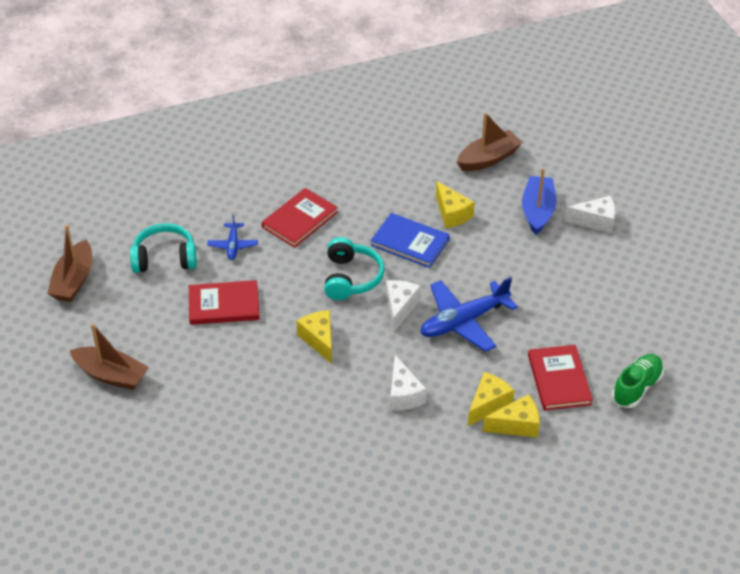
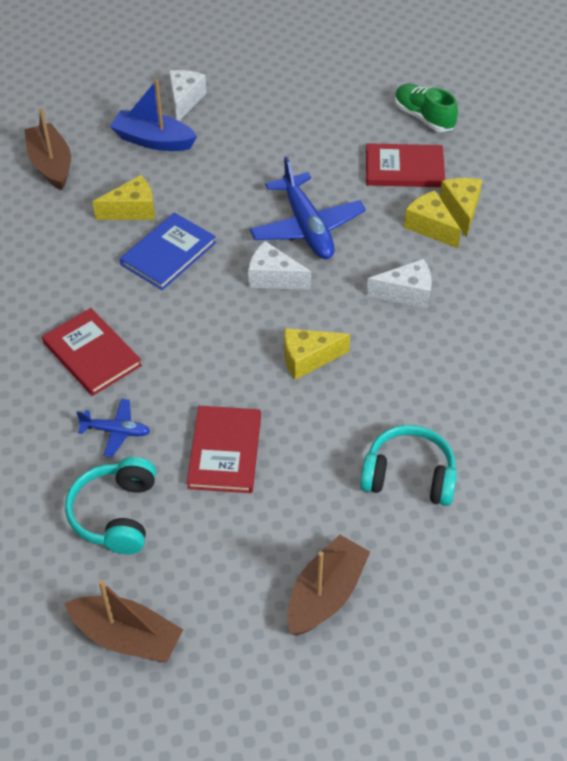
camera: 80 degrees left, 5 degrees up
(351, 278) = (212, 316): turquoise headphones -> turquoise headphones (409, 476)

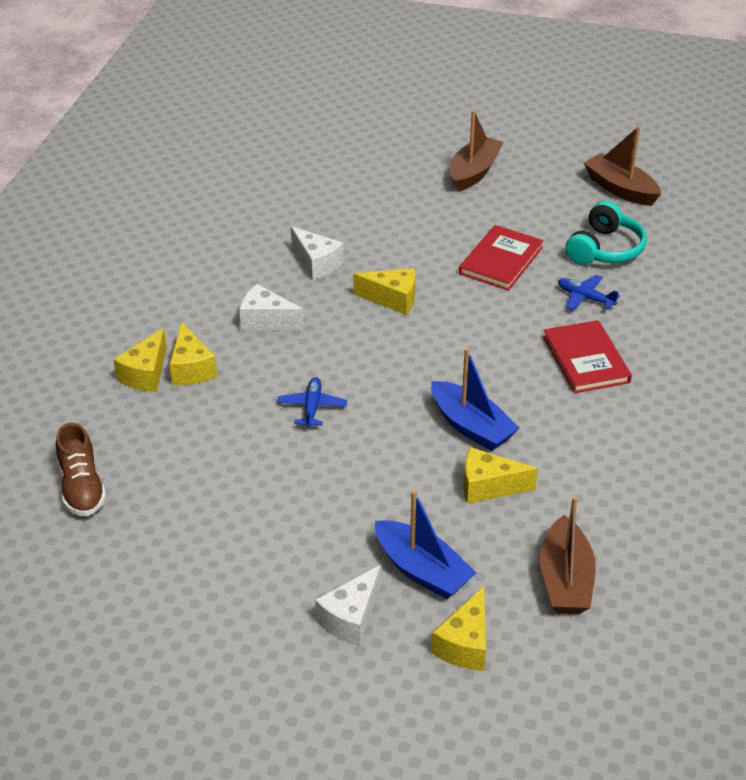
camera: 155 degrees left, 10 degrees down
(104, 109) = (465, 644): none -> yellow cheese
(168, 254) = (471, 426): blue book -> blue boat
(273, 278) = (379, 371): white cheese -> white cheese (316, 263)
(307, 227) = (312, 407): blue plane -> blue plane, size x0.52
(325, 594) = (474, 172): brown boat -> brown boat turned 150 degrees clockwise
(404, 168) = (160, 435): red book -> none
(409, 476) = (370, 209): turquoise headphones -> none
(423, 117) = (82, 488): green shoe -> brown shoe

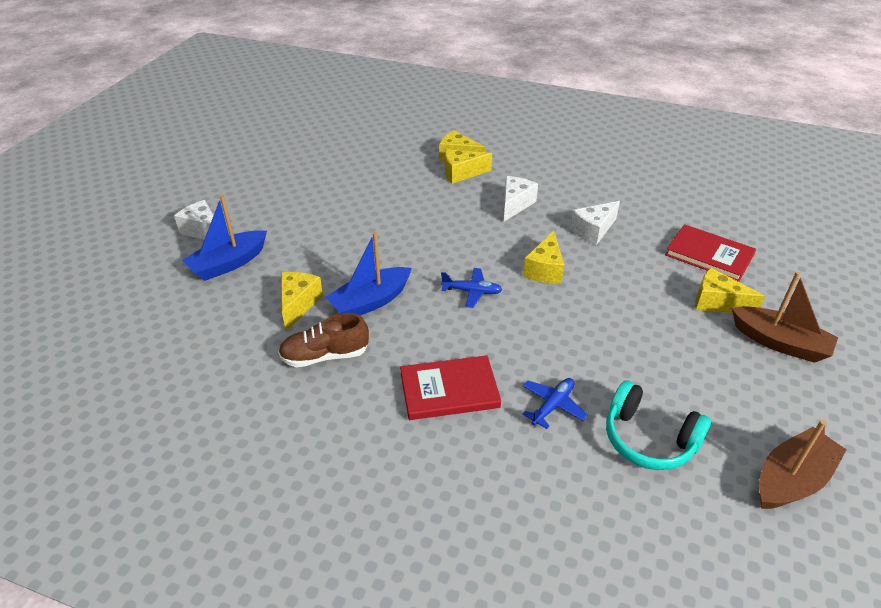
camera: 95 degrees right, 0 degrees up
(82, 488) = (356, 139): brown shoe -> brown shoe (325, 356)
(312, 407) = (411, 222): blue plane -> blue plane (472, 292)
(465, 644) = (153, 278): yellow cheese -> yellow cheese (717, 303)
(501, 261) = (613, 346): red book -> red book (709, 255)
(565, 580) = (183, 336): brown boat -> none

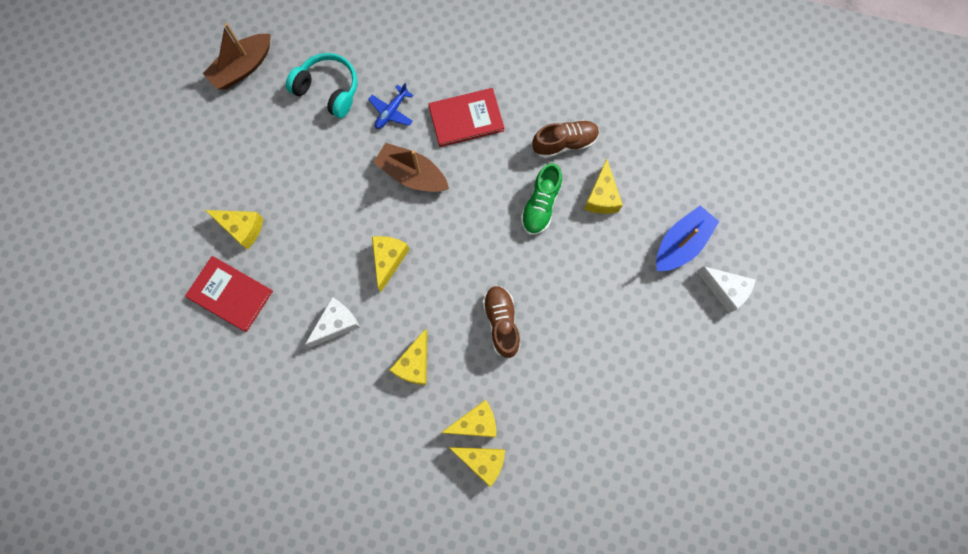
camera: 175 degrees right, 35 degrees up
(370, 301) = (540, 205): blue boat -> green shoe
(430, 223) = (501, 322): none -> brown shoe
(472, 292) = (454, 225): blue plane -> none
(515, 205) = (414, 364): white cheese -> yellow cheese
(779, 343) = (206, 186): brown boat -> brown boat (412, 174)

